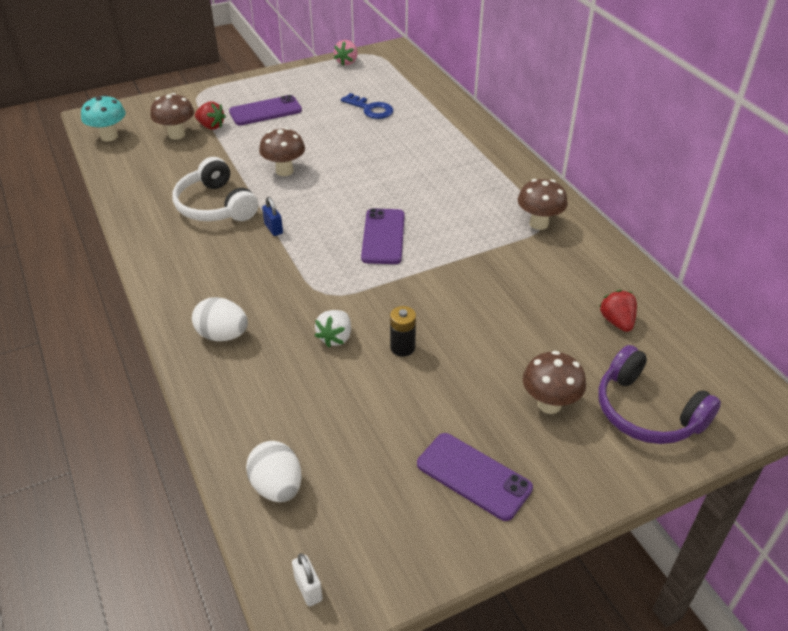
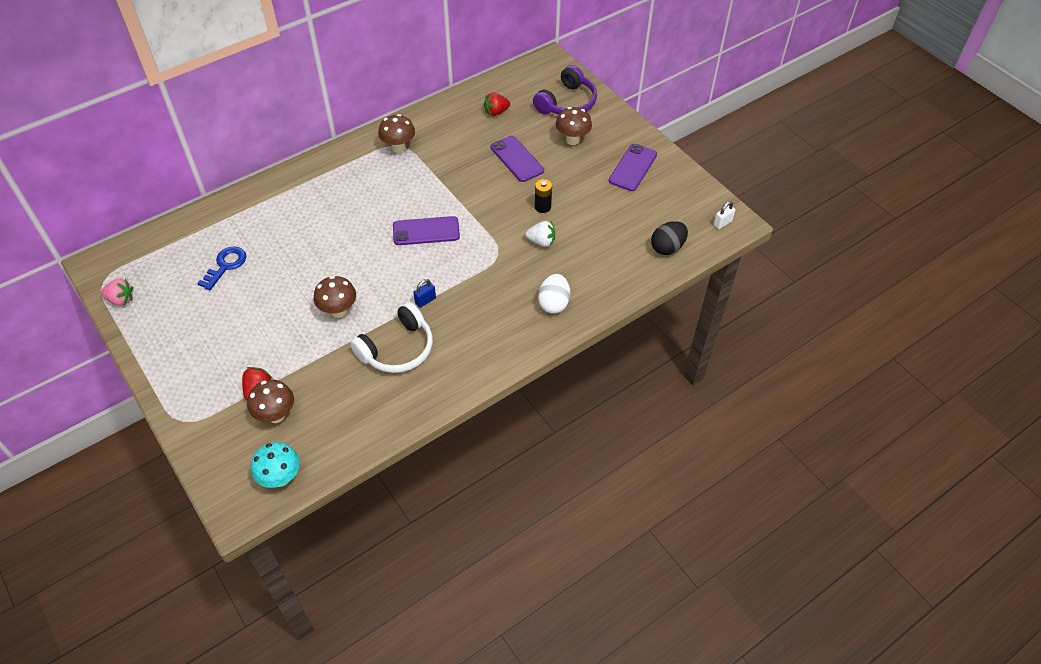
camera: 100 degrees left, 10 degrees up
(265, 111) = (227, 349): purple phone -> purple phone (517, 159)
(277, 486) = (667, 248): white egg -> black egg

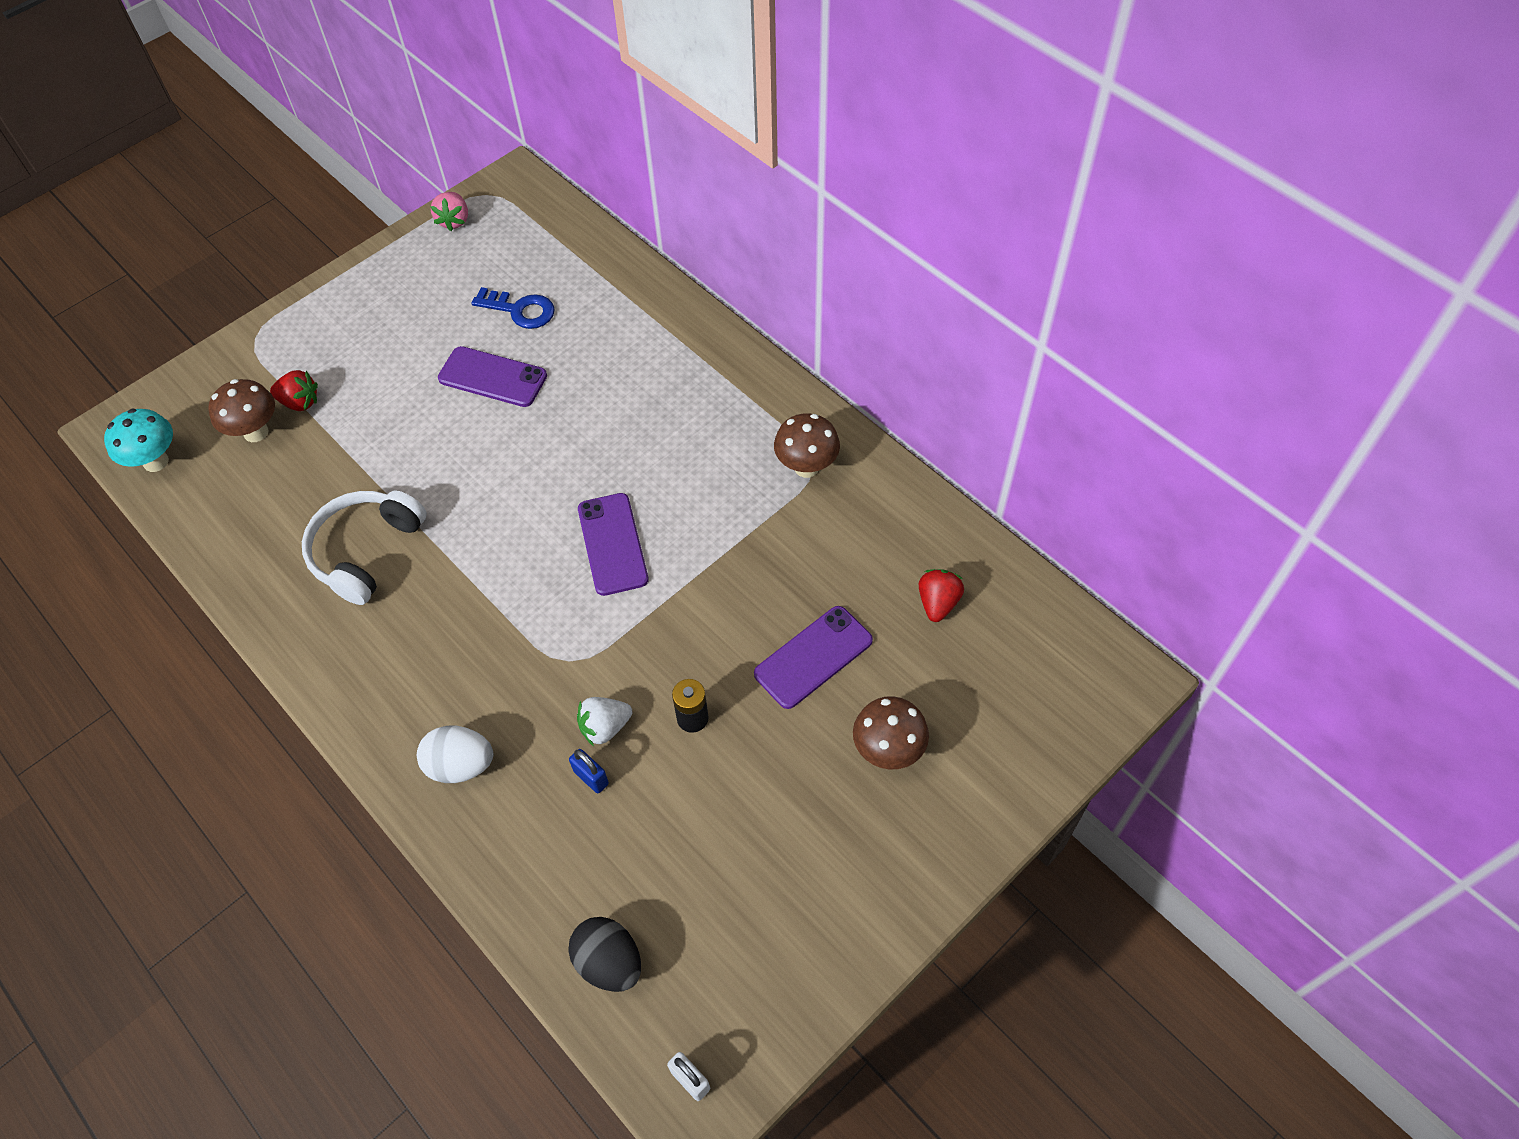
camera: 85 degrees right, 5 degrees up
(338, 311) = (439, 461): brown mushroom -> none
(397, 349) = (366, 551): white headphones -> white headphones turned 75 degrees clockwise
(425, 300) = (462, 570): blue padlock -> blue padlock (591, 777)
(496, 112) = (938, 603): red strawberry -> red strawberry turned 45 degrees clockwise
(541, 241) = (605, 727): white strawberry -> white strawberry turned 60 degrees clockwise
(567, 103) = (999, 727): purple headphones -> none
(633, 168) = (828, 877): purple phone -> purple phone (492, 377)

